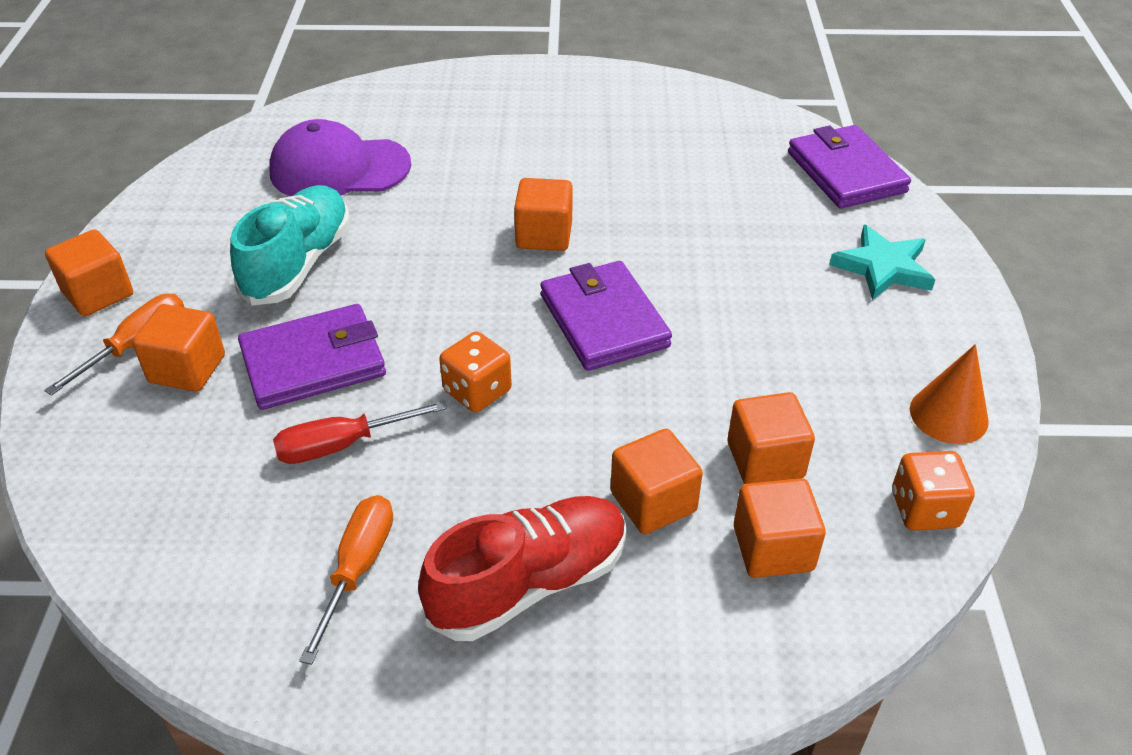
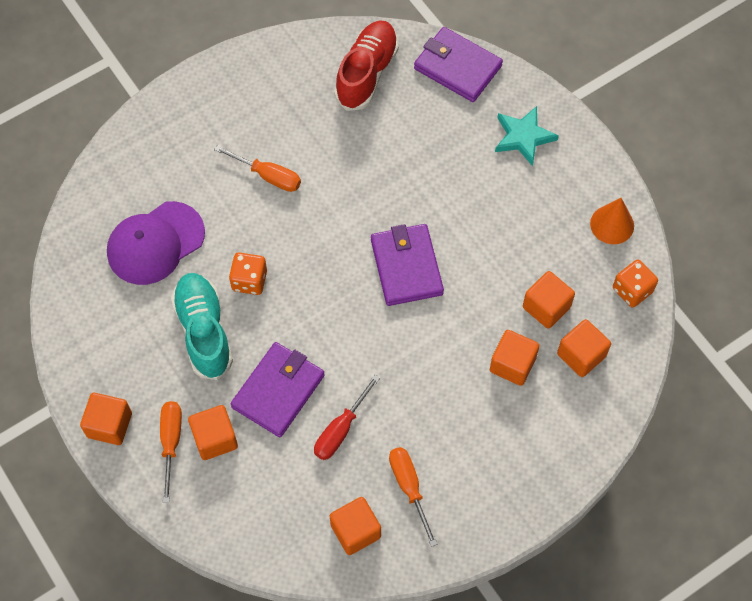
camera: 35 degrees left, 20 degrees up
(477, 391) = (379, 354): orange dice -> orange dice (249, 280)
(522, 168) = (268, 176): none -> orange screwdriver
(529, 583) = (490, 443): red shoe -> red shoe (367, 73)
(544, 235) = (325, 223): orange cube -> orange cube (355, 531)
(604, 321) = (406, 267): purple wallet -> purple wallet turned 45 degrees clockwise

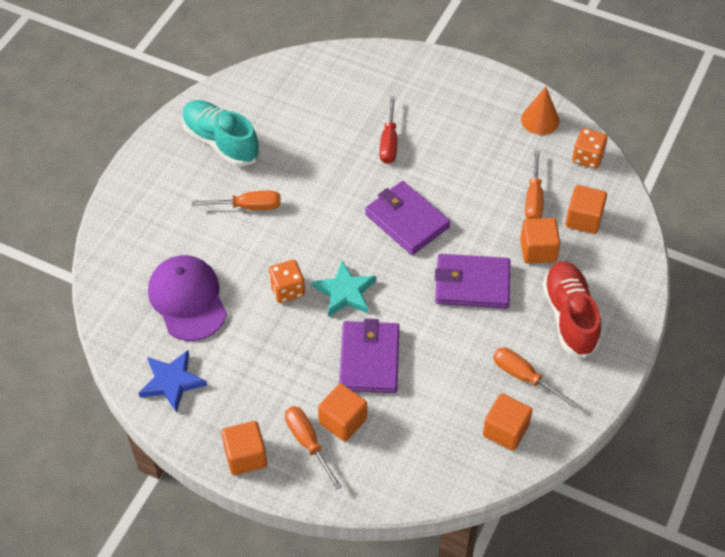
camera: 30 degrees left, 10 degrees down
(91, 318) = (172, 382): none -> blue star
(155, 243) = (188, 299): purple cap -> purple cap turned 135 degrees clockwise
(204, 331) = (276, 345): turquoise shoe -> turquoise shoe (221, 142)
(341, 429) = (440, 362): red screwdriver -> red screwdriver (389, 142)
(367, 73) = (276, 99): red shoe -> red shoe (569, 316)
(457, 67) = (345, 64): purple wallet -> purple wallet (472, 284)
(523, 137) = (430, 90): turquoise star -> turquoise star (345, 292)
(546, 307) = (533, 198): orange cube -> orange screwdriver

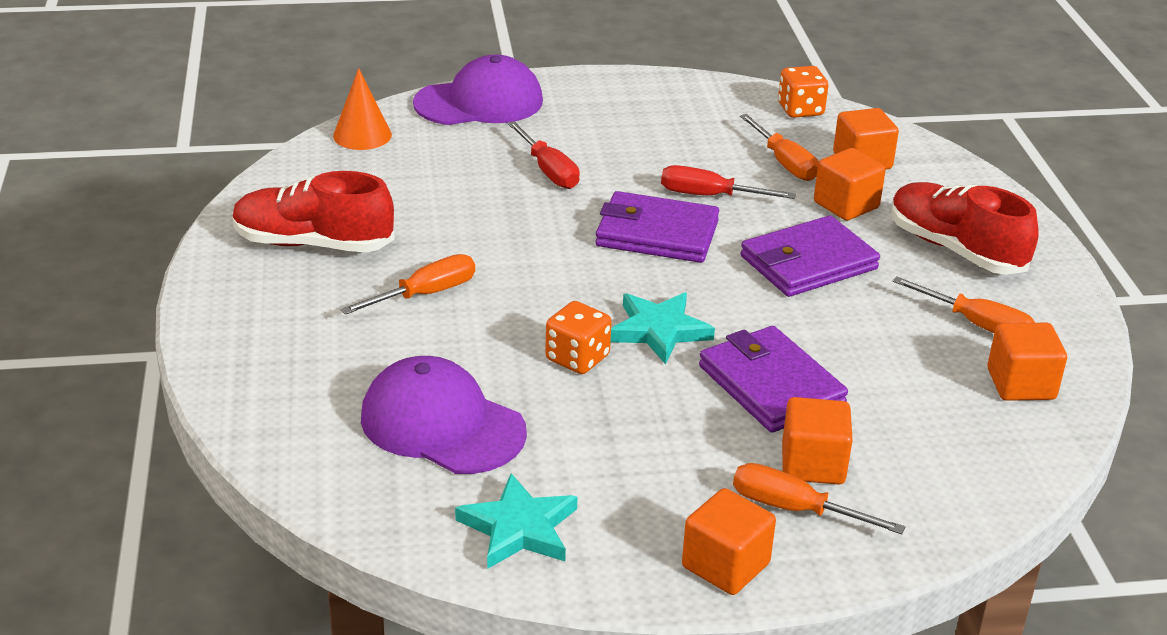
camera: 35 degrees left, 20 degrees down
(172, 382) = (519, 528): blue star -> turquoise star
(221, 142) = (313, 244): turquoise shoe -> red shoe
(397, 66) = (479, 102): none -> purple cap
(463, 205) = (710, 196): none -> red screwdriver
(524, 377) = (976, 324): orange screwdriver -> orange screwdriver turned 150 degrees counterclockwise
(540, 120) = (708, 96): orange cone -> orange cone (362, 135)

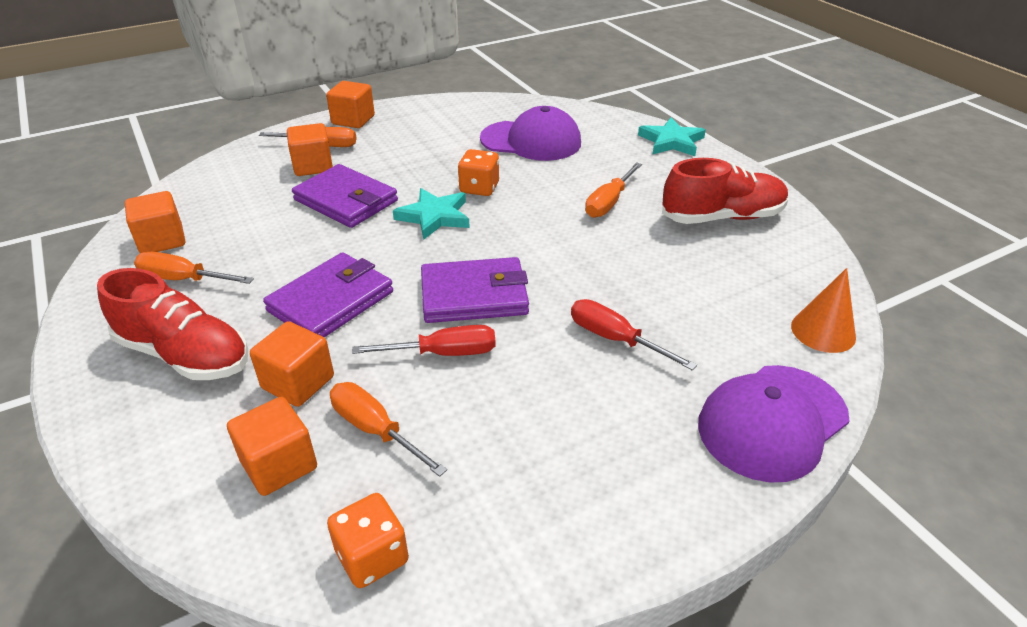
camera: 160 degrees right, 5 degrees up
(519, 528) = (459, 113): turquoise star -> turquoise star (671, 141)

